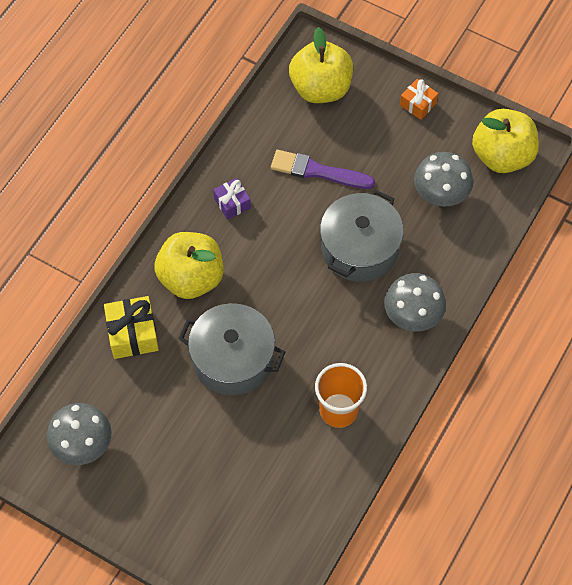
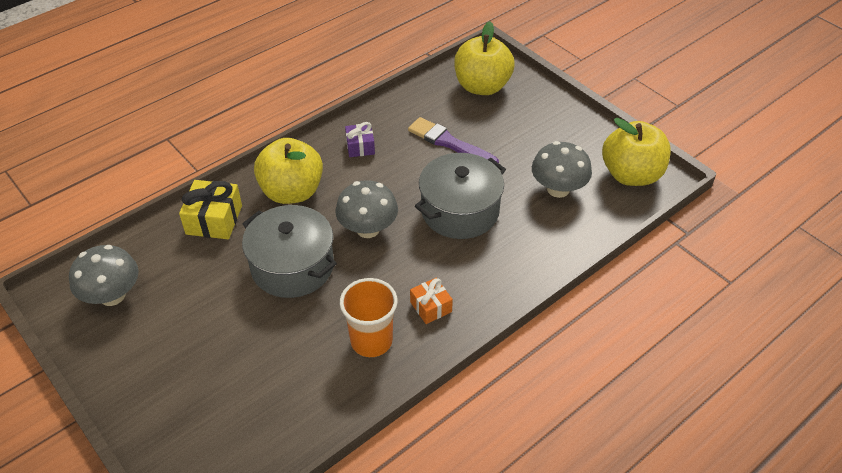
camera: 20 degrees right, 15 degrees down
(412, 315) = (486, 279): grey mushroom -> grey mushroom (368, 229)
(418, 104) = (565, 118): orange gift -> orange gift (431, 307)

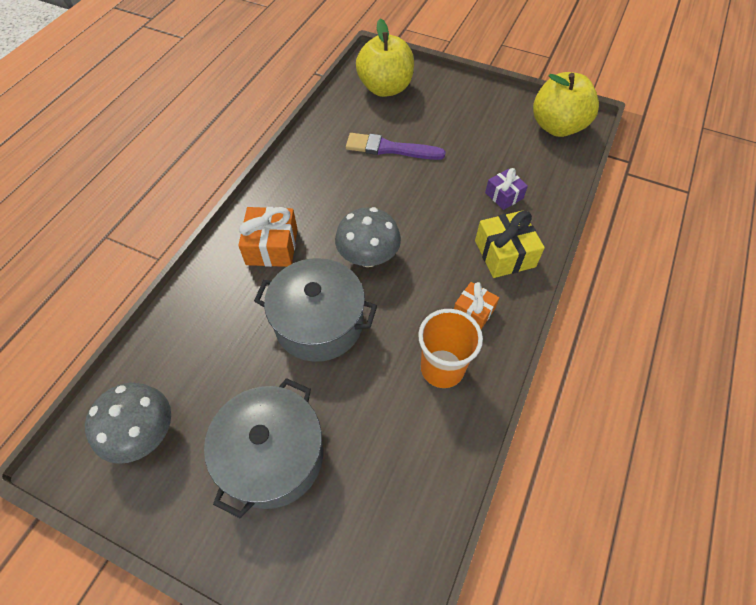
camera: 25 degrees left, 10 degrees up
(214, 220) = (209, 305): yellow gift -> yellow gift (504, 254)
(292, 192) = (272, 246): yellow apple -> orange gift
(360, 147) = (311, 179): purple gift -> purple gift (504, 195)
(460, 211) = (439, 209): grey pot -> grey pot (272, 456)
(558, 189) = (508, 159): grey mushroom -> none

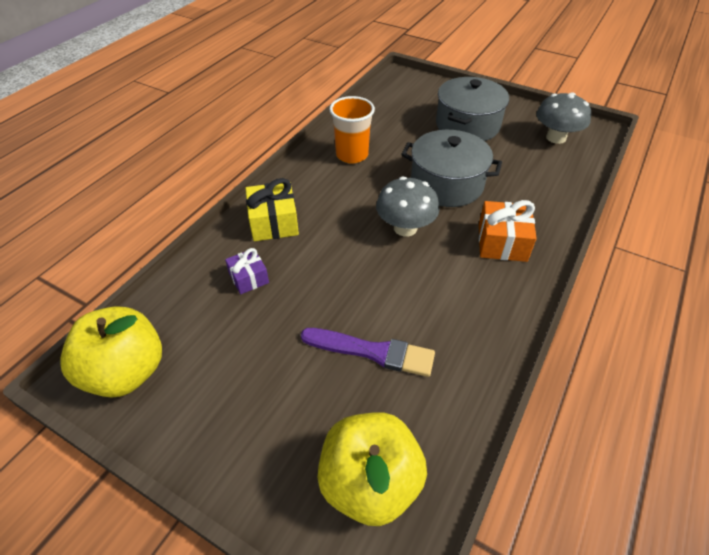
camera: 175 degrees left, 10 degrees down
(473, 311) = (318, 184): orange gift -> none

